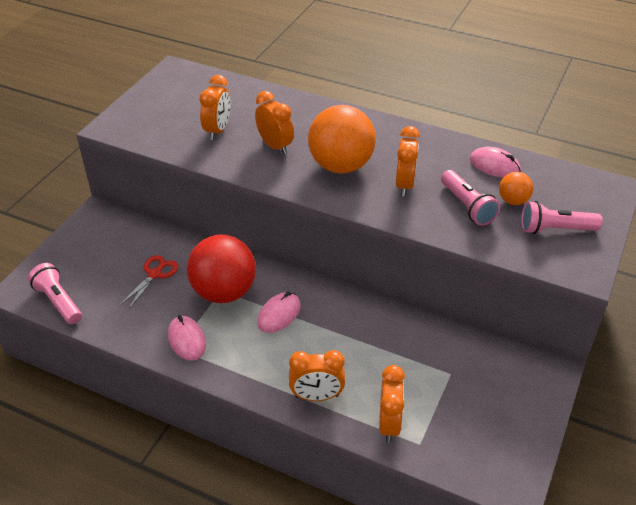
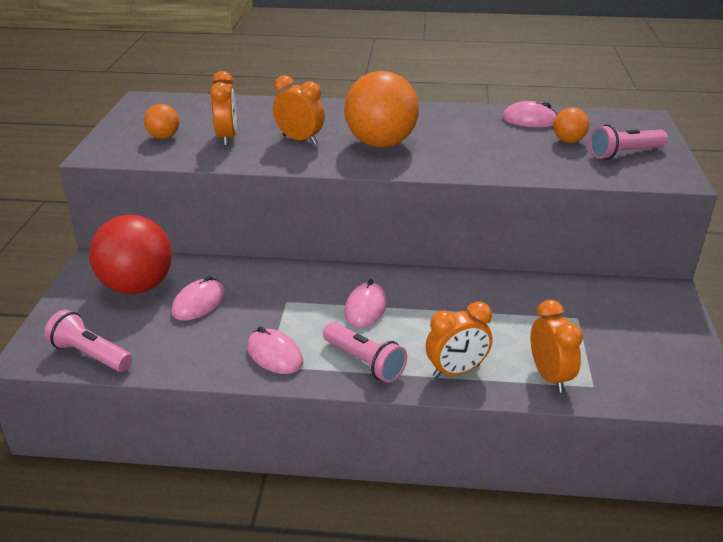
camera: 20 degrees left, 10 degrees down
(154, 274) = (199, 303): red scissors -> pink mouse
(169, 118) = (164, 137): none -> orange ball
(224, 292) = (291, 302): red ball -> red ball (137, 286)
(405, 185) = (456, 147): orange clock -> none
(467, 206) = (530, 152): pink flashlight -> pink flashlight (365, 362)

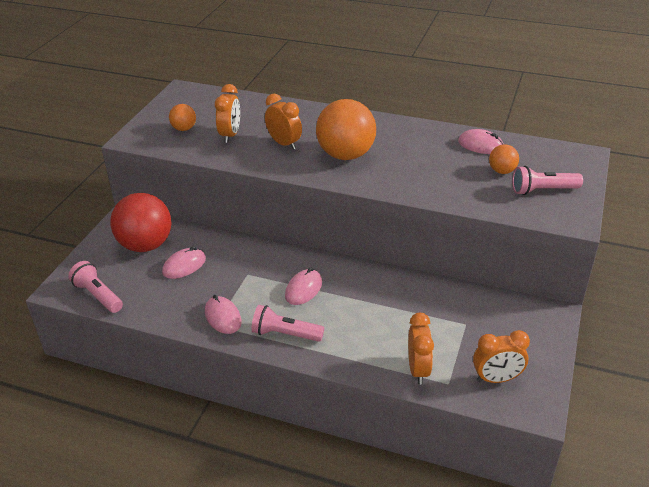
camera: 15 degrees right, 5 degrees up
(365, 362) = (285, 334): pink flashlight -> pink flashlight turned 135 degrees clockwise
(456, 371) = (349, 353): orange clock -> orange clock (496, 379)

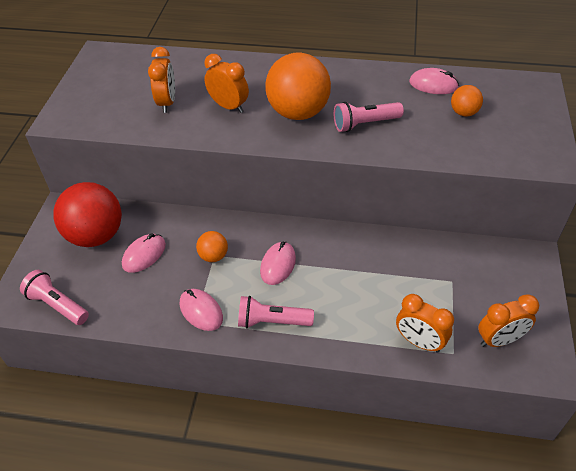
camera: 10 degrees left, 10 degrees up
(184, 129) = (114, 100): orange ball -> orange ball (213, 256)
(418, 369) = (419, 342): orange clock -> orange clock turned 135 degrees clockwise
(542, 190) = (510, 130): pink flashlight -> pink flashlight (364, 124)

